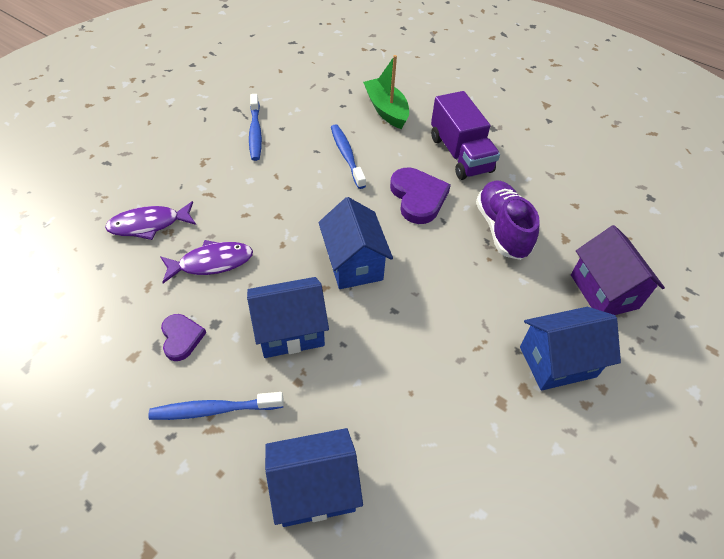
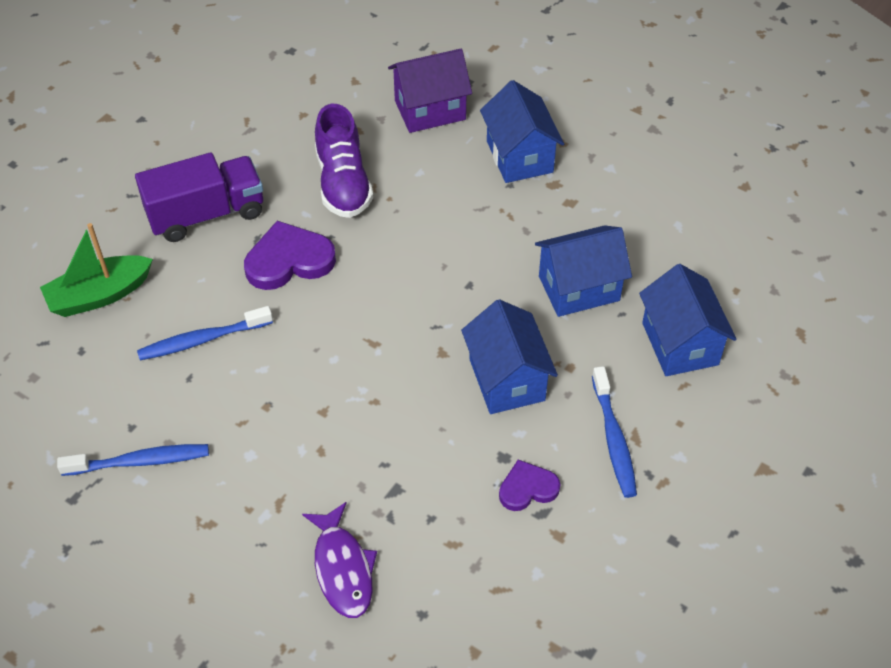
camera: 90 degrees left, 0 degrees up
(211, 263) = (410, 476): purple fish -> none
(354, 263) = (403, 324): blue house -> blue house (579, 288)
(502, 229) = (343, 183): purple shoe -> purple shoe turned 90 degrees counterclockwise

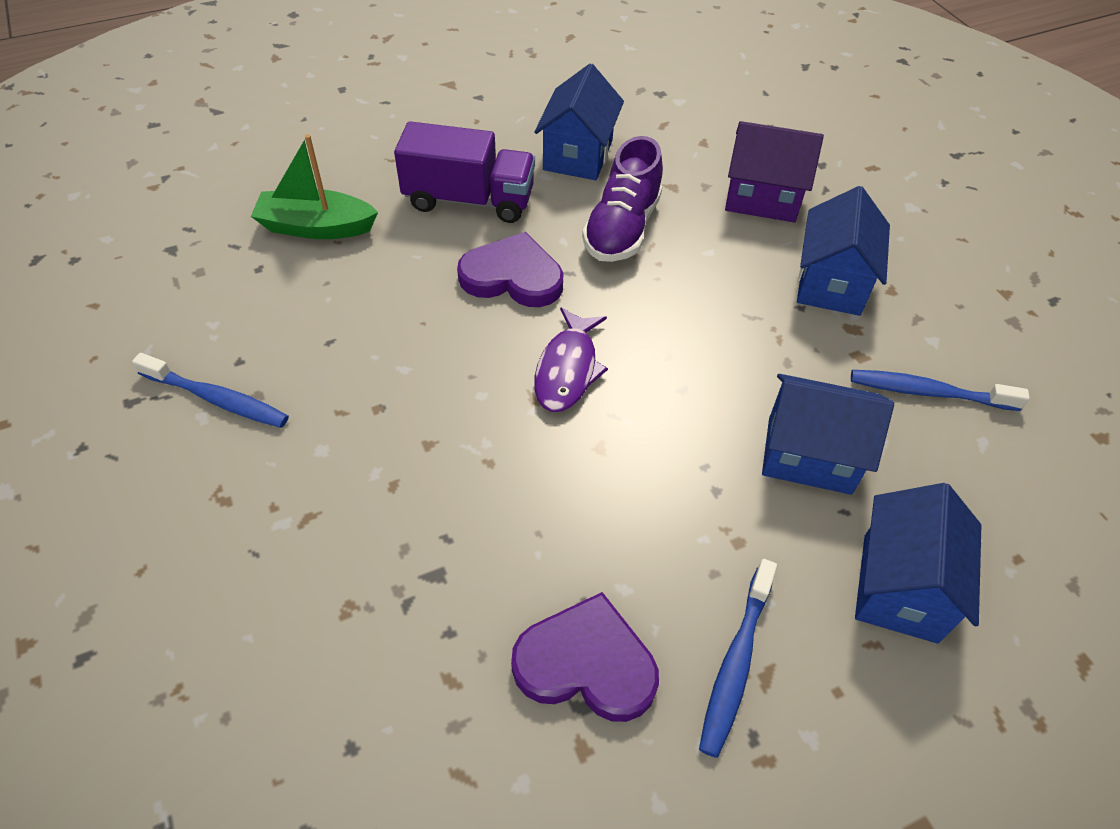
camera: 30 degrees right, 0 degrees up
(202, 340) = (371, 312): blue toothbrush -> blue toothbrush (928, 392)
(342, 568) = (310, 633): purple fish -> purple fish (567, 369)
(506, 379) = (652, 516): blue house -> blue house (578, 155)
(527, 488) = (586, 663): purple heart -> purple heart, size x1.67

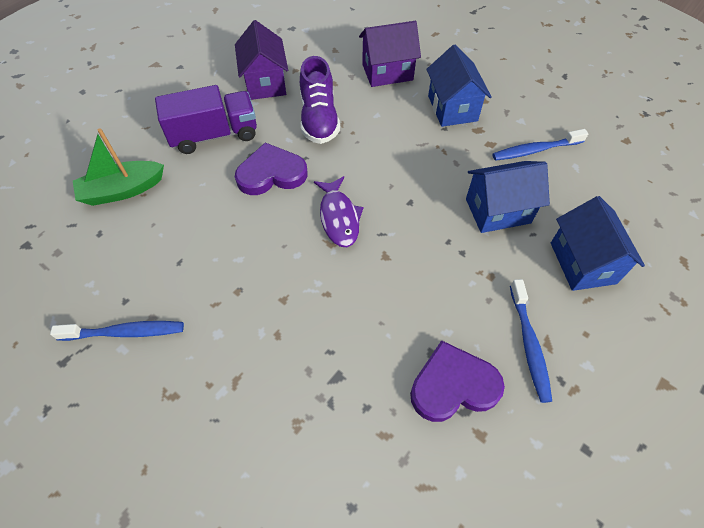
camera: 25 degrees left, 5 degrees up
(578, 155) = (265, 83): blue house -> purple house

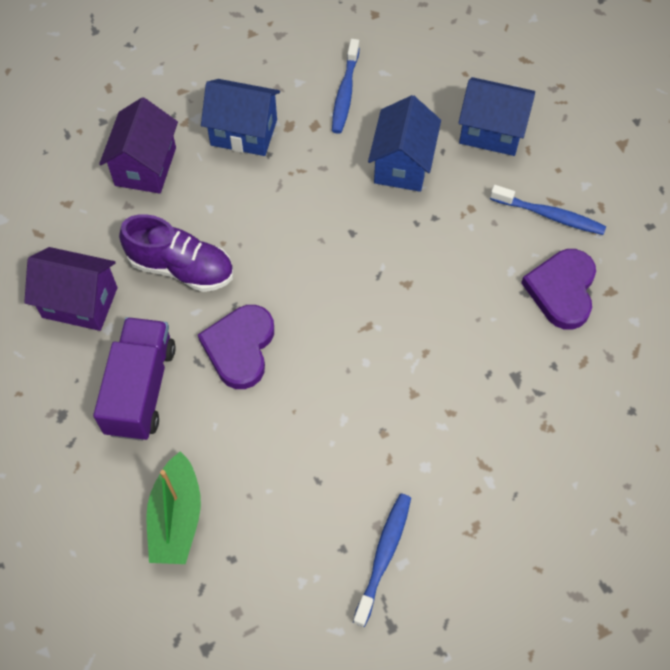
camera: 65 degrees left, 5 degrees up
(339, 217) = (338, 305): purple fish -> none

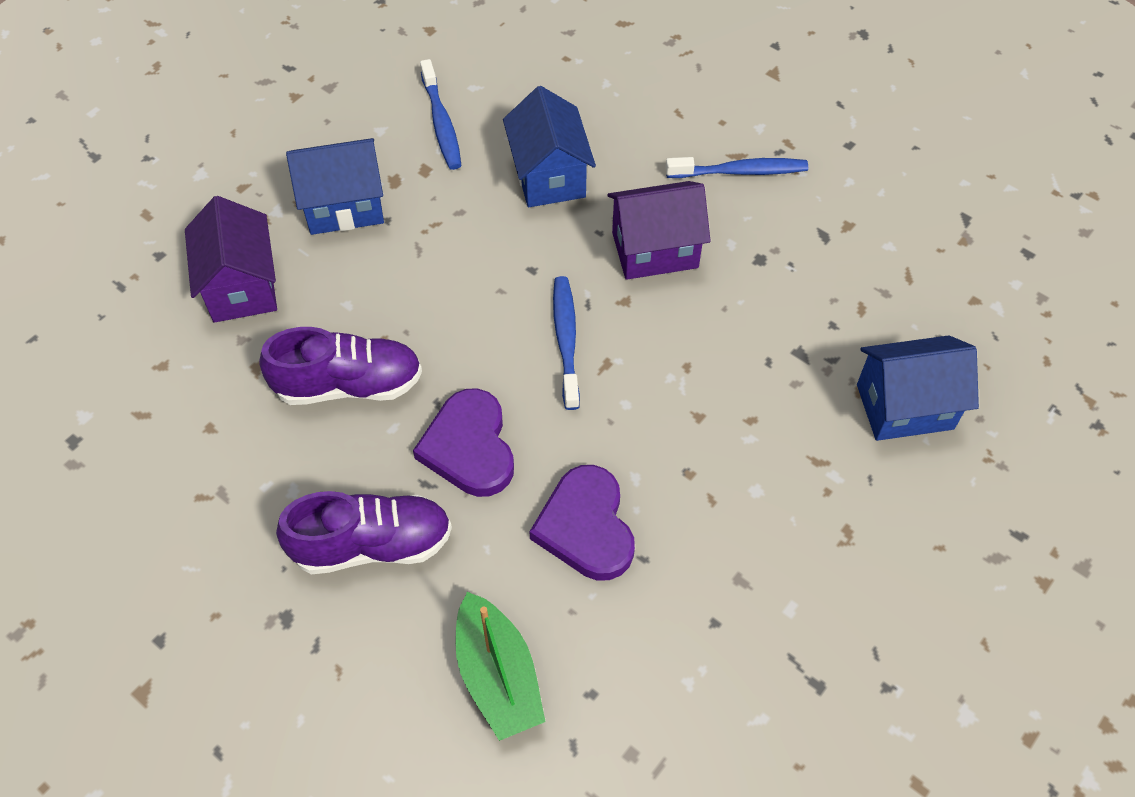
camera: 25 degrees left, 5 degrees down
(80, 302) = (240, 474): purple house -> purple house (655, 250)
(141, 389) = (372, 545): purple truck -> purple shoe
(384, 556) = (765, 609): blue toothbrush -> blue toothbrush (566, 340)
(491, 132) = (628, 108): blue house -> blue house (904, 407)
(562, 290) = (796, 243): purple heart -> purple heart (586, 527)

